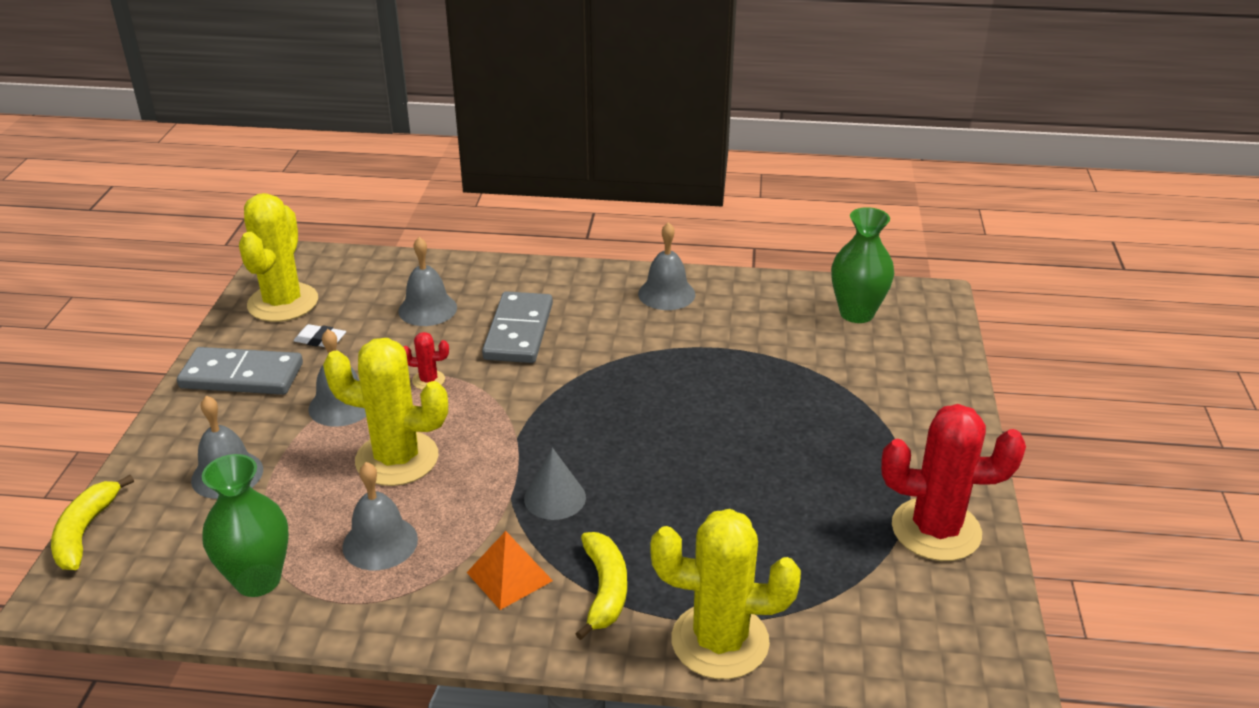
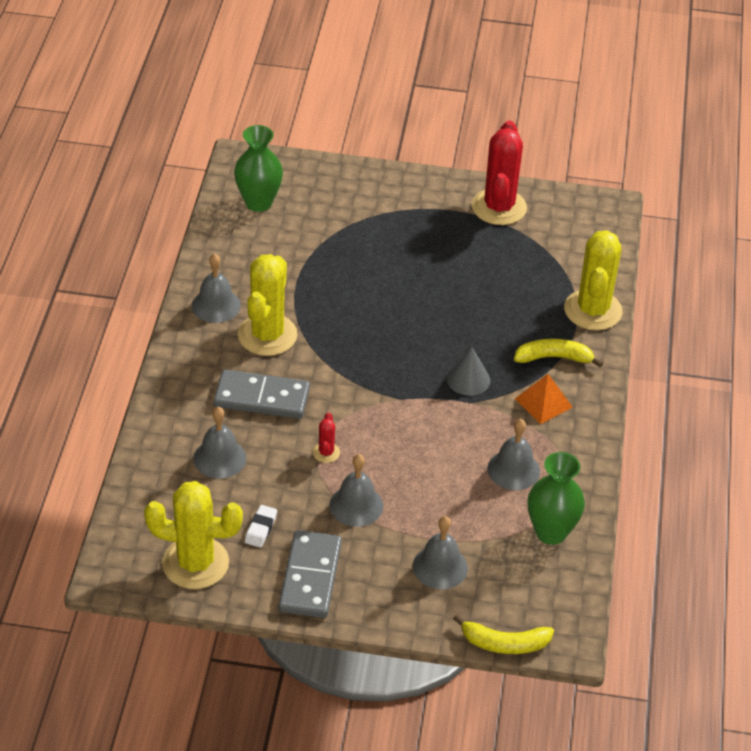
camera: 90 degrees left, 10 degrees up
(397, 459) = (424, 466): yellow cactus -> yellow cactus (267, 335)

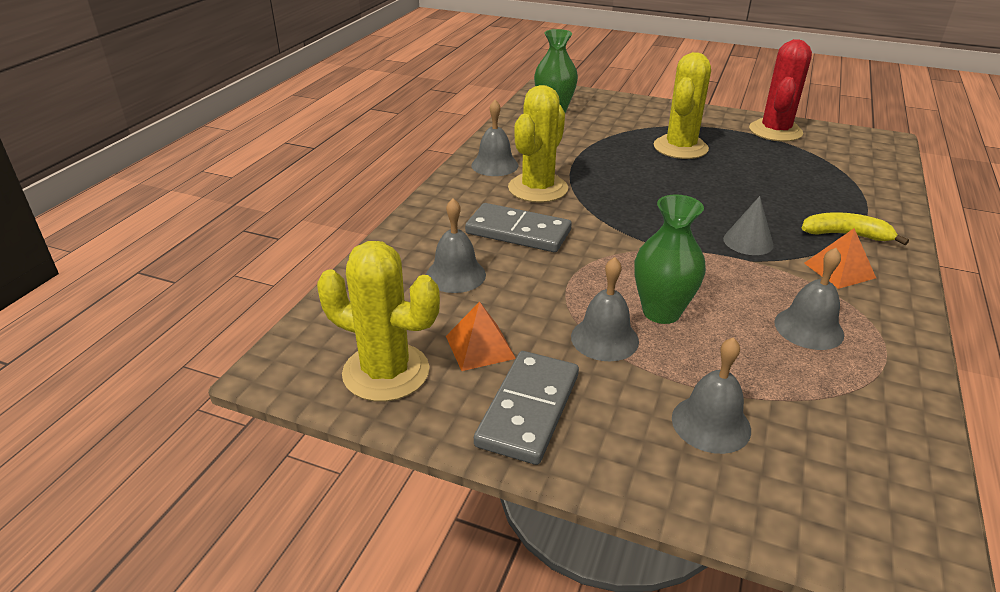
camera: 15 degrees right, 10 degrees down
(261, 529) = (480, 347): white eraser -> orange pyramid
(326, 452) = (577, 284): red cactus -> none
(504, 643) = (815, 550): yellow banana -> none
(551, 532) = (869, 403): green vase -> green vase (661, 312)
(593, 310) = (884, 204): yellow cactus -> yellow cactus (680, 148)

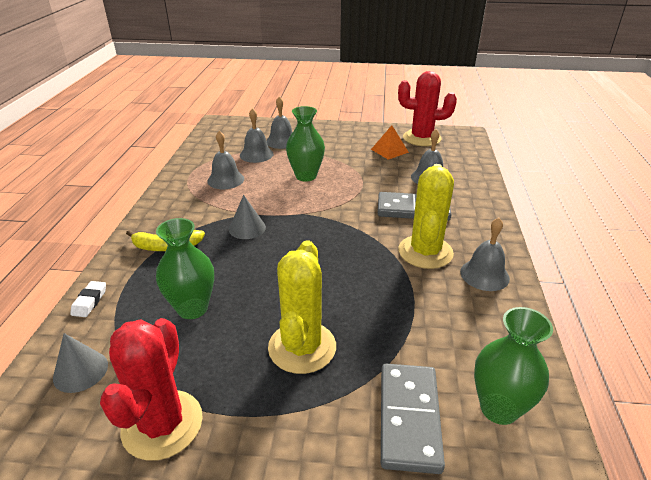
camera: 165 degrees right, 0 degrees up
(386, 372) = (421, 138): yellow cactus -> red cactus
(528, 409) = (355, 136): grey domino -> grey domino (409, 418)
(604, 338) = (333, 161): grey bell -> grey bell (256, 154)
(783, 180) = (192, 308): none -> green vase
(839, 270) = (189, 216): orange pyramid -> none
(856, 158) = (80, 371): none -> grey cone
(892, 197) = (89, 301): none -> white eraser

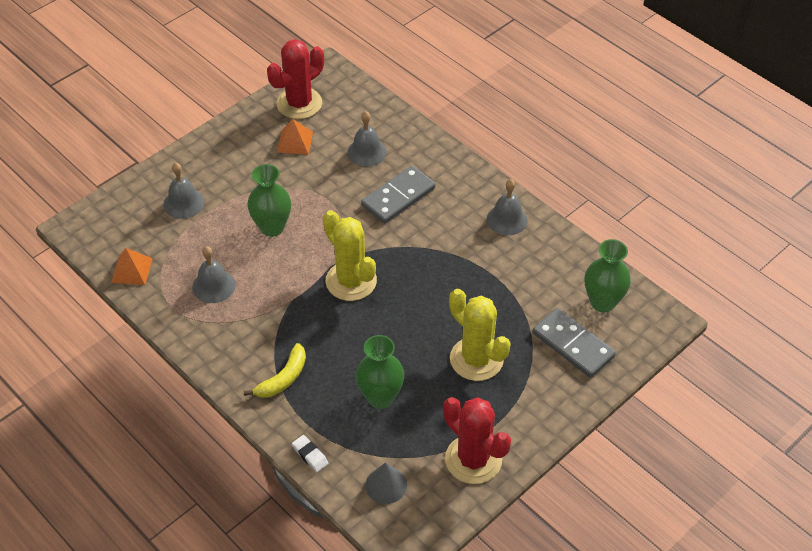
camera: 50 degrees left, 15 degrees up
(205, 150) = (132, 270): none -> orange pyramid
(247, 228) = (311, 314): grey cone -> none
(256, 154) = (189, 237): grey bell -> none
(425, 252) = (453, 230): yellow cactus -> yellow cactus (351, 281)

